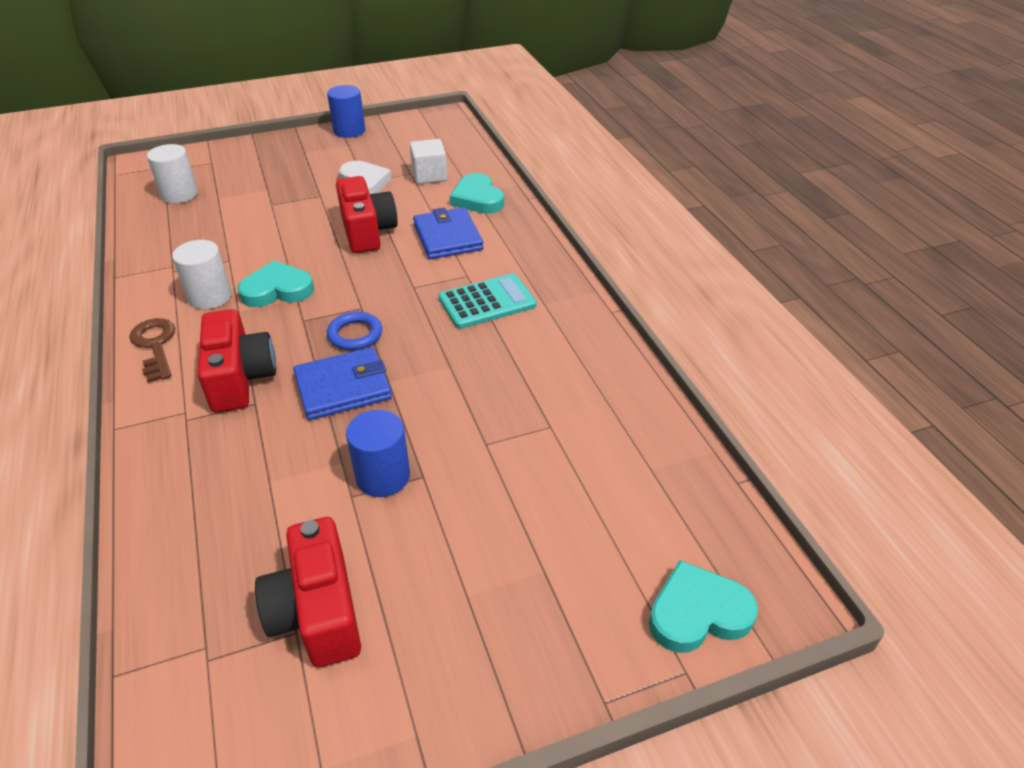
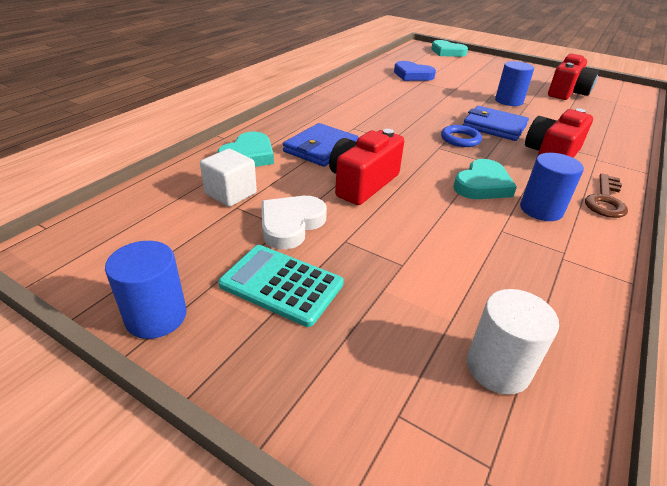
camera: 130 degrees left, 5 degrees down
(210, 297) = (541, 209): white cylinder -> blue cylinder
(277, 290) = (482, 185): turquoise heart -> turquoise heart turned 90 degrees counterclockwise
(487, 302) = (368, 115): turquoise calculator -> turquoise calculator (281, 284)
(587, 435) = (412, 75): none -> blue heart

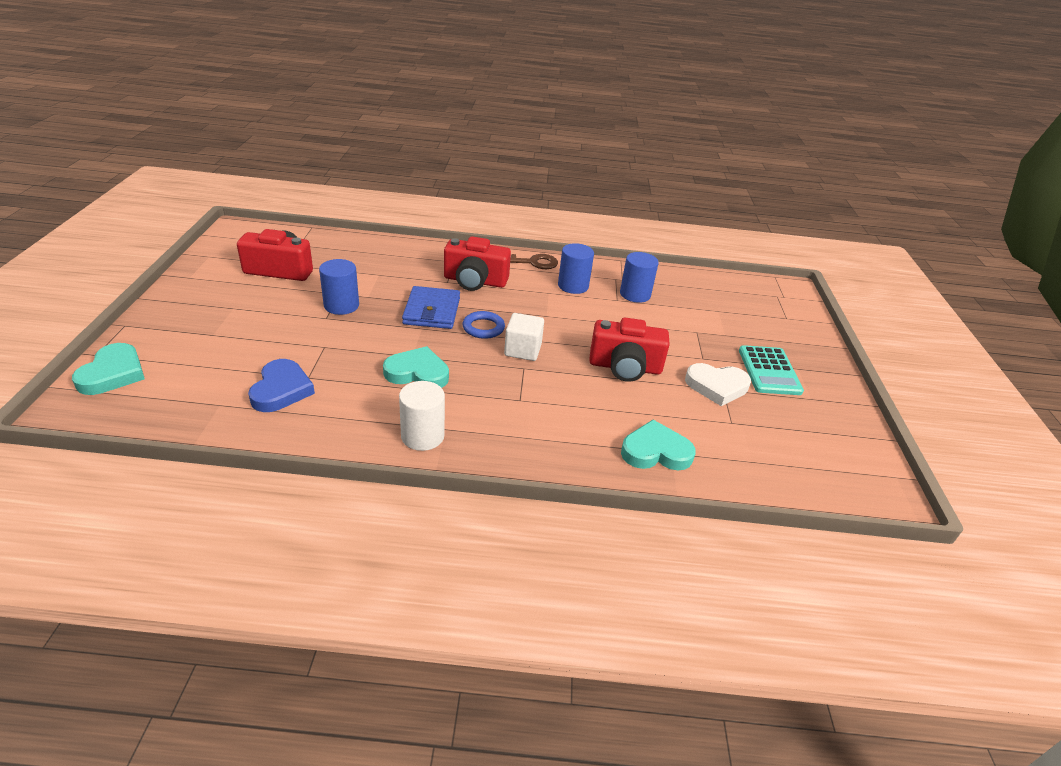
camera: 120 degrees left, 0 degrees up
(156, 316) = (847, 407): blue cylinder -> blue cylinder (635, 294)
(231, 193) = (721, 433): white cube -> white cube (523, 350)
(321, 148) = (589, 408): blue wallet -> none
(482, 185) = (563, 310): turquoise heart -> turquoise heart (417, 373)
(498, 367) = (730, 296): white cylinder -> white cylinder (422, 436)

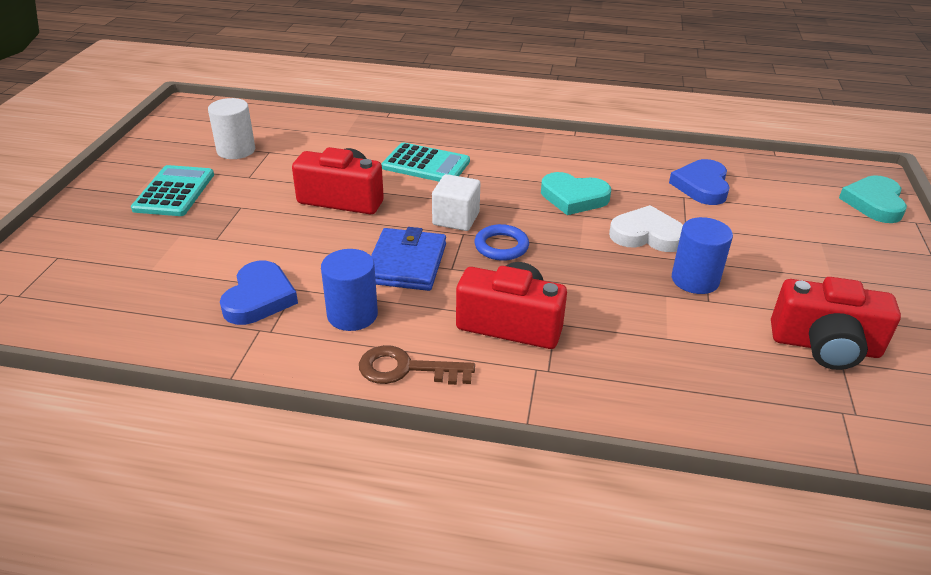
camera: 170 degrees left, 0 degrees up
(422, 436) = (559, 150): white cylinder -> white cylinder (236, 150)
(432, 311) = (571, 271): blue wallet -> blue wallet (406, 263)
(565, 409) = (426, 164): none -> turquoise calculator
(635, 294) = (259, 298): blue cylinder -> blue heart
(655, 451) = (358, 135): turquoise heart -> none
(716, 386) = (253, 179): white heart -> white heart (647, 235)

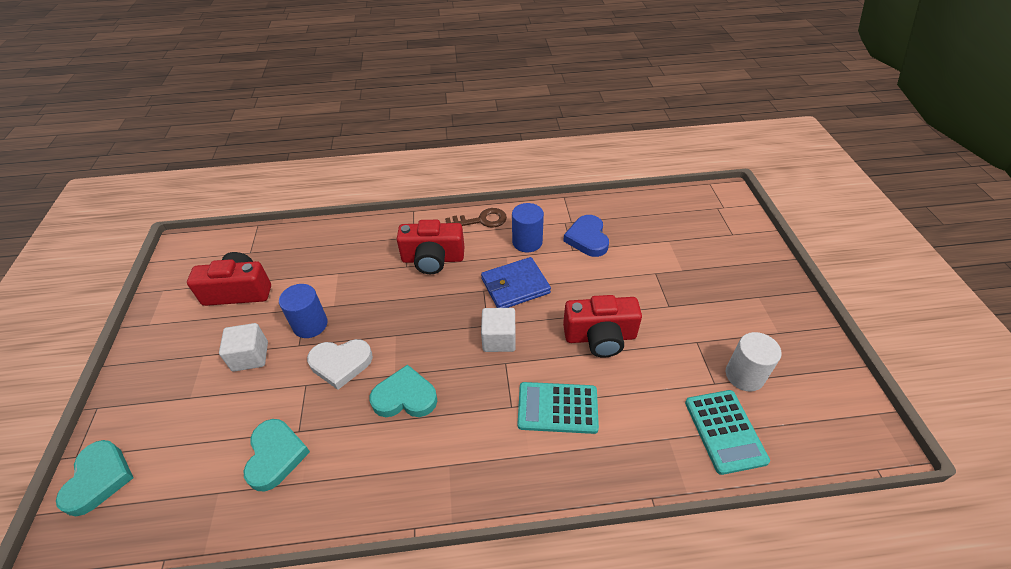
camera: 165 degrees right, 10 degrees up
(174, 192) = (733, 307): turquoise calculator -> turquoise calculator (725, 431)
(406, 263) = (515, 286): blue wallet -> blue wallet turned 75 degrees clockwise
(501, 246) = (455, 319): blue ring -> none
(702, 186) = (276, 455): blue heart -> turquoise heart
(765, 263) = (250, 356): none -> white cube

